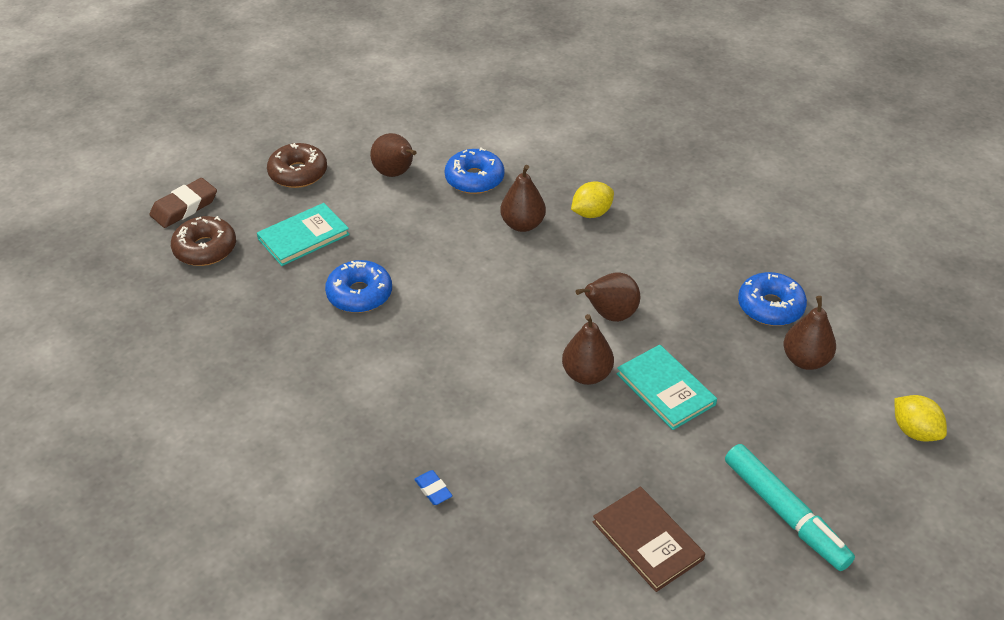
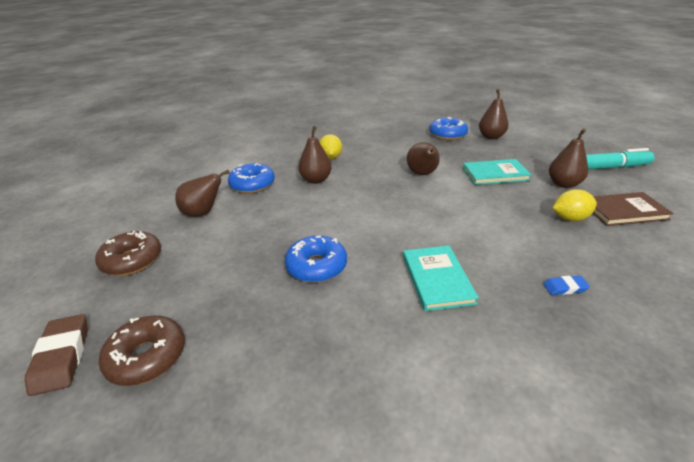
camera: 60 degrees left, 10 degrees down
(303, 237) = (214, 279): turquoise book -> turquoise book (437, 279)
(586, 374) = (469, 194): brown pear -> brown pear (563, 184)
(914, 431) = (550, 128): yellow lemon -> yellow lemon (570, 218)

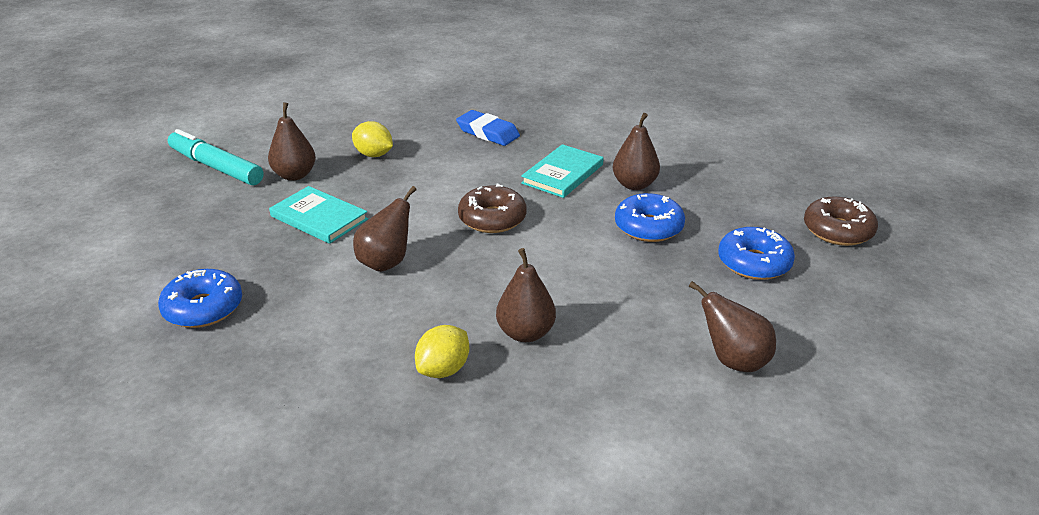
camera: 140 degrees left, 0 degrees up
(62, 357) = (916, 262): brown eraser -> none
(132, 260) = (850, 330): brown donut -> brown donut (492, 219)
(252, 185) = (625, 379): blue donut -> blue donut (754, 263)
(491, 137) = (173, 267): brown pear -> brown pear (634, 185)
(565, 287) = (488, 133): blue eraser -> blue eraser, size x1.86
(624, 211) = (323, 138): brown book -> none

